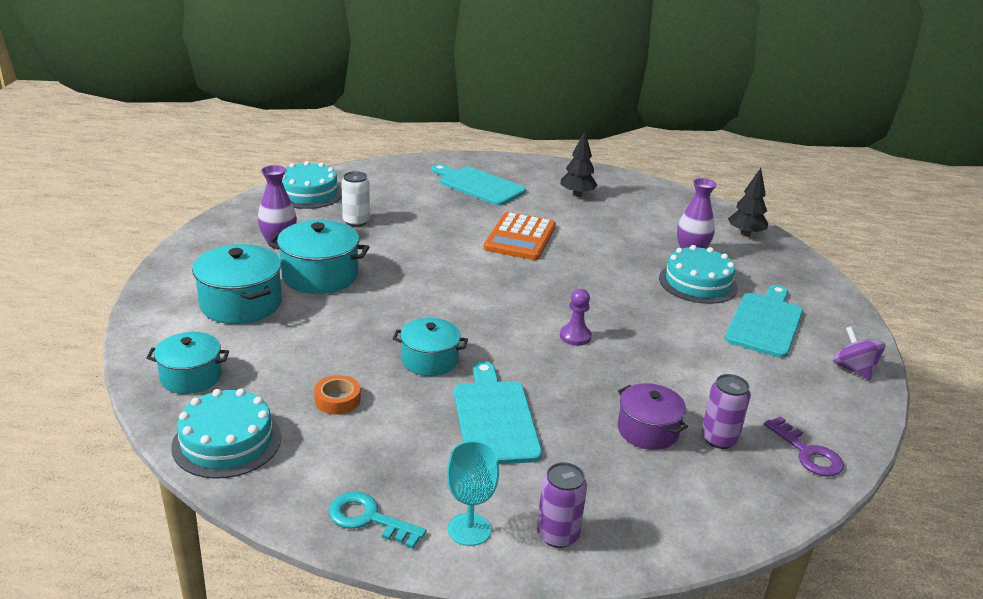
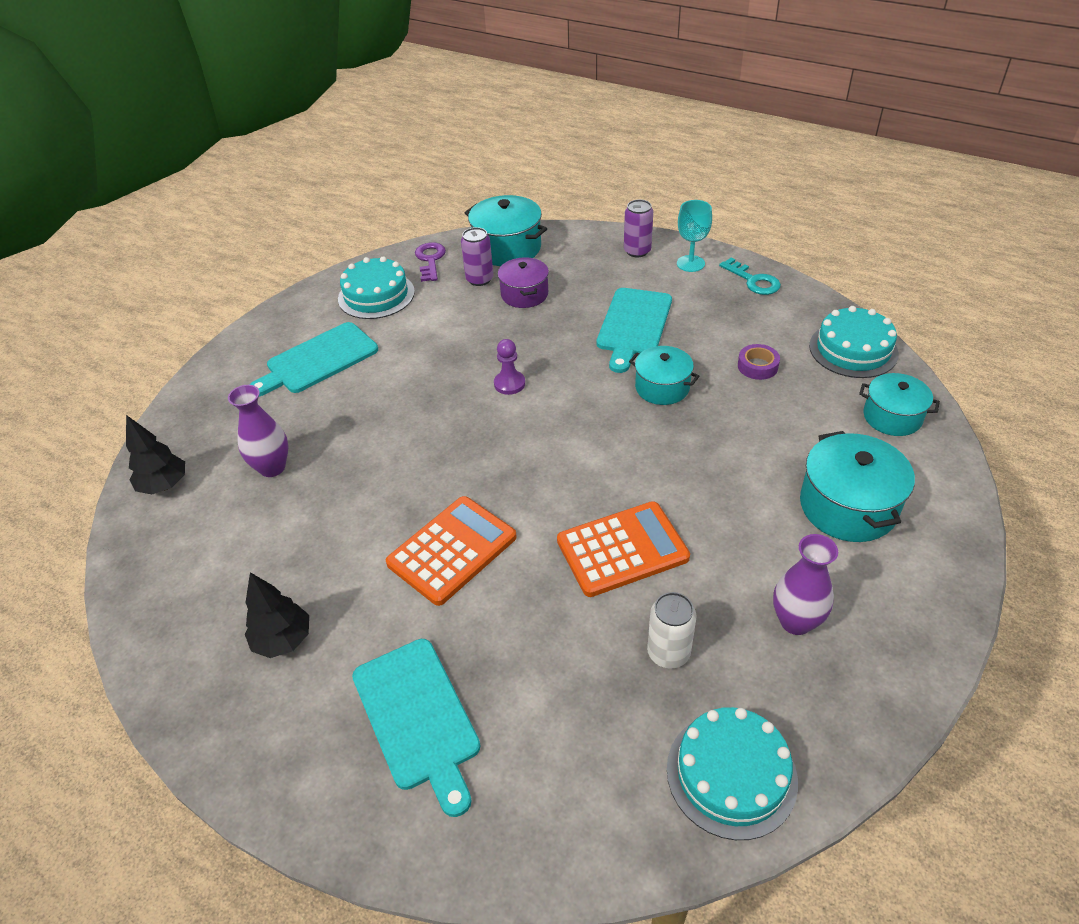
camera: 150 degrees left, 15 degrees up
(320, 275) = (746, 535): turquoise pot -> turquoise pot (507, 248)
(337, 400) = (757, 366): orange tape -> purple tape
(407, 255) = (622, 549): none -> orange calculator
(698, 283) = (320, 421): turquoise cake -> turquoise cake (376, 295)
(853, 369) = (310, 304): purple spinning top -> none

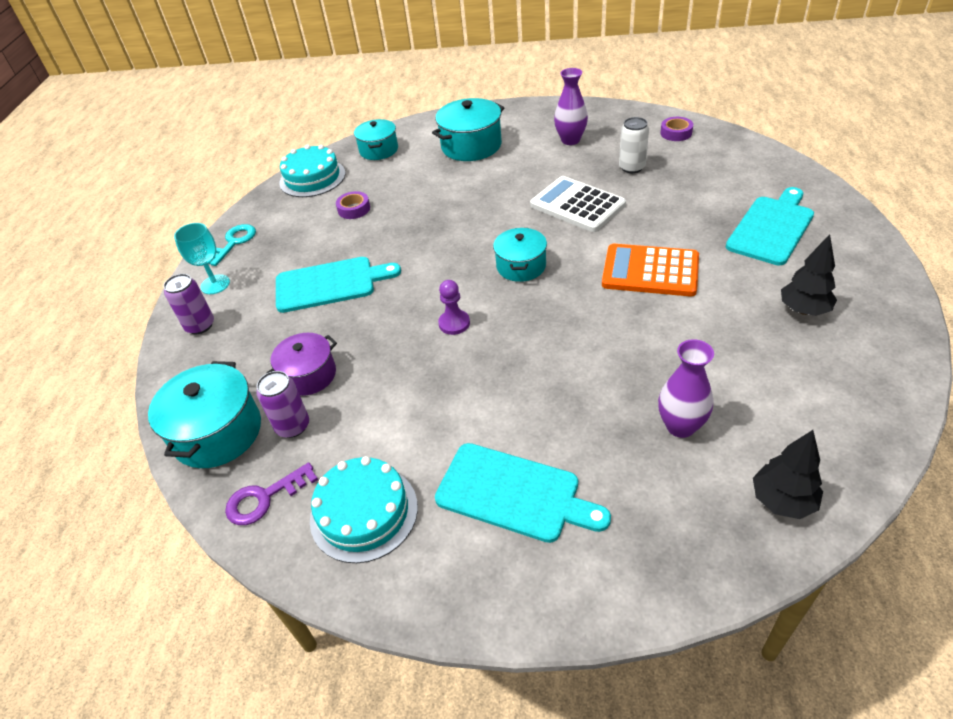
camera: 115 degrees left, 0 degrees up
(622, 549) = (577, 205): orange calculator -> white calculator
(662, 387) = (406, 242): turquoise pot -> turquoise pot (521, 266)
(731, 774) = (676, 133): turquoise cake -> purple tape

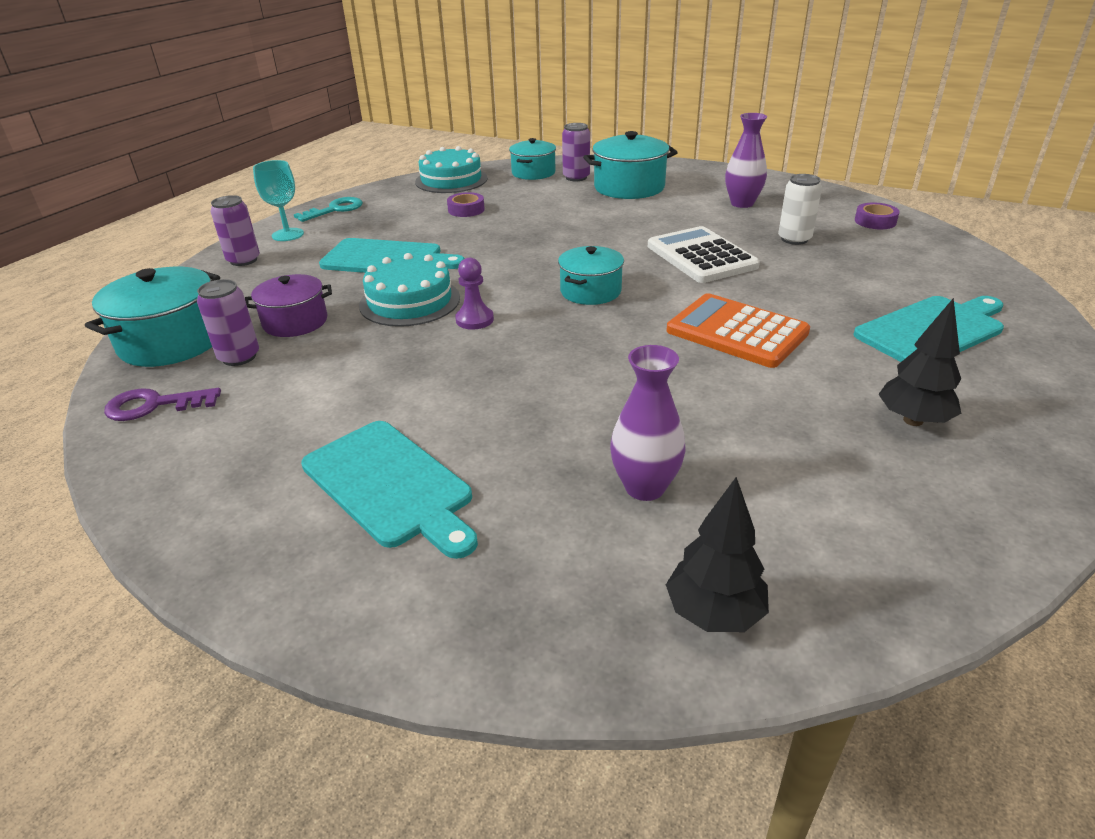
camera: 20 degrees right, 10 degrees down
(364, 512) = (227, 449): turquoise cake -> turquoise cake (410, 301)
(419, 146) = (576, 177): none -> purple can

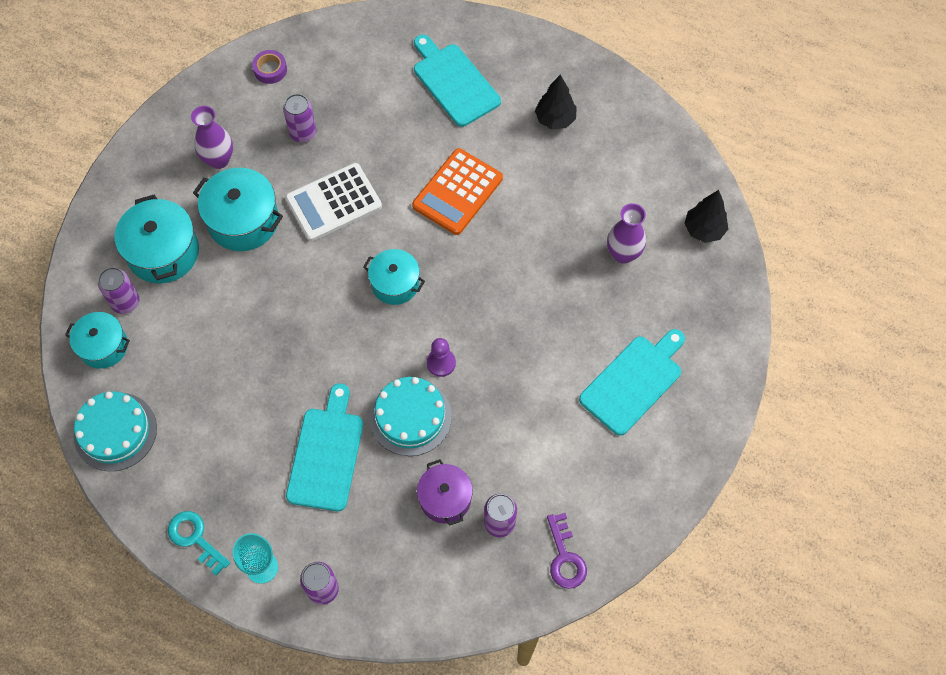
camera: 95 degrees left, 30 degrees up
(171, 341) = (477, 587): turquoise pot -> turquoise pot (243, 221)
(466, 210) = (209, 402): purple tape -> none
(794, 239) = (303, 133): white can -> purple can

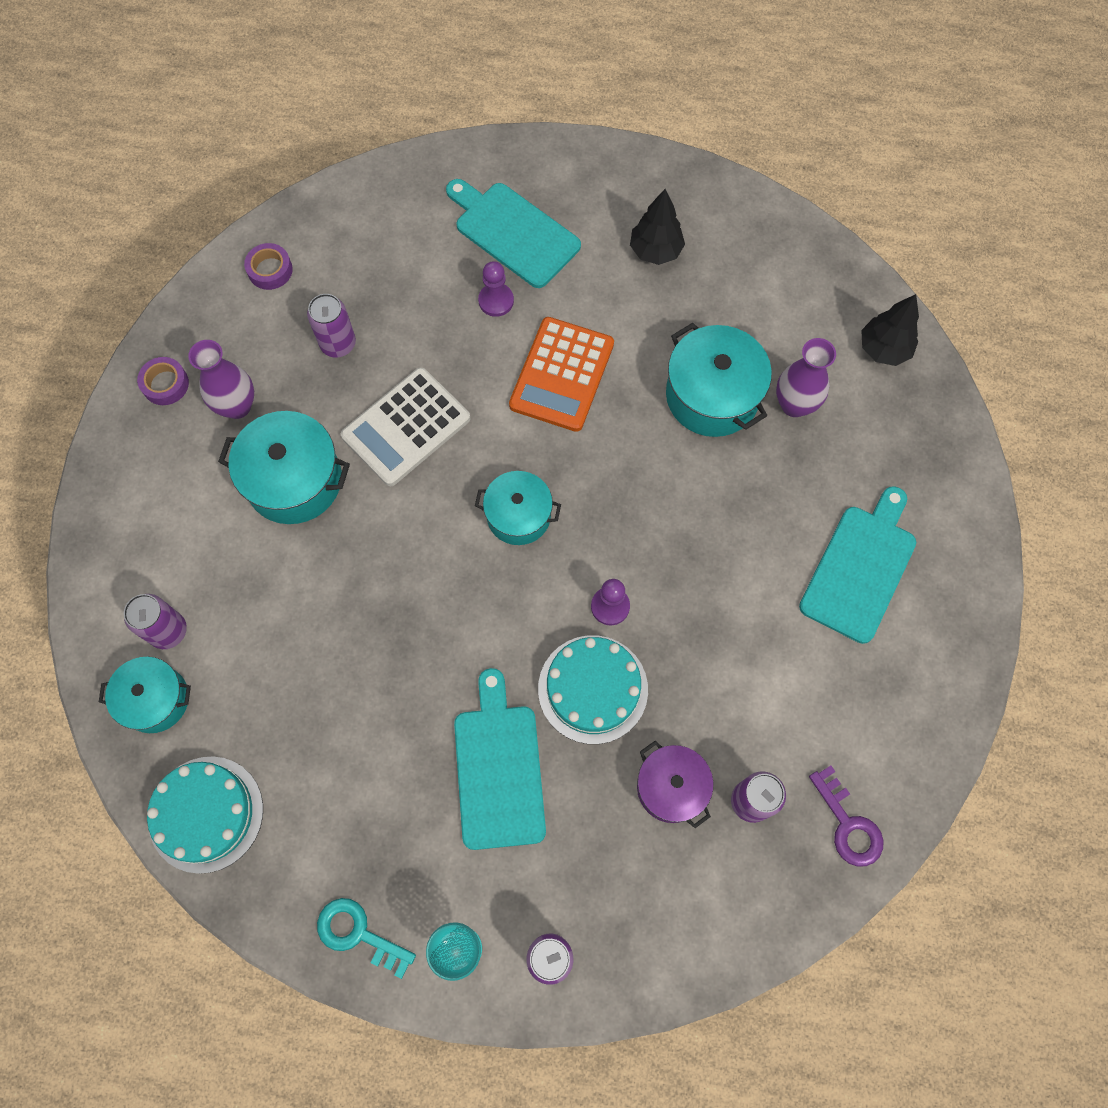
camera: 15 degrees left, 5 degrees up
(163, 252) = (199, 549): turquoise pot -> turquoise pot (712, 395)
(173, 133) = (165, 384): none -> purple tape
(426, 128) = (496, 301): none -> purple pawn

